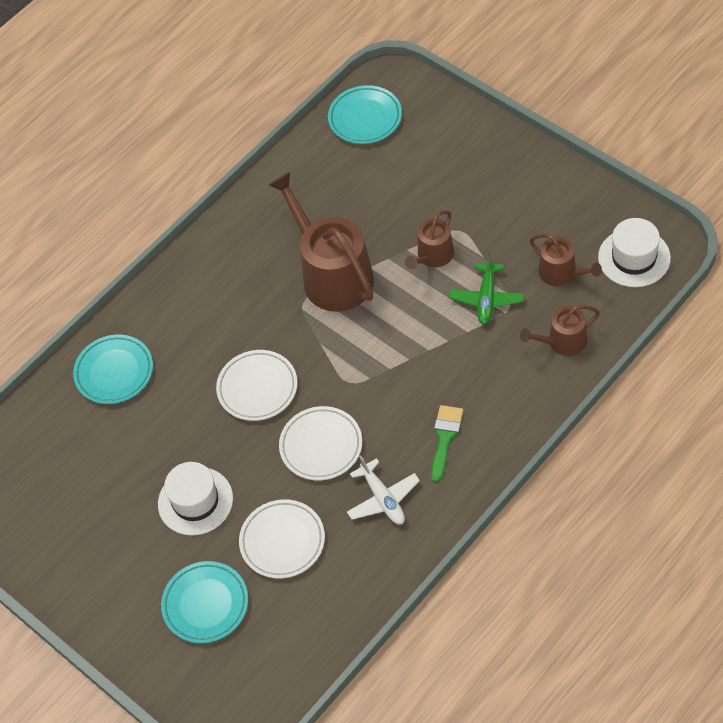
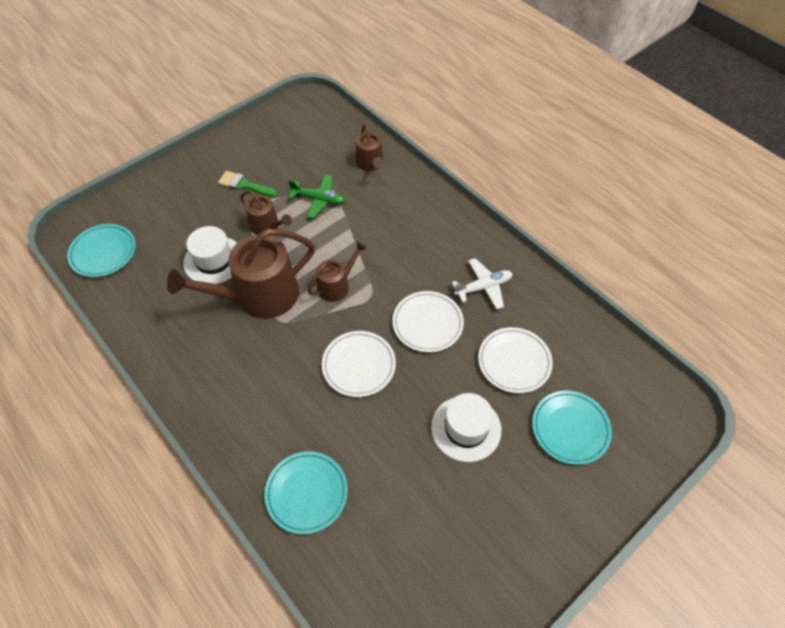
camera: 90 degrees left, 0 degrees up
(445, 438) = (436, 241): green brush -> green brush (244, 185)
(561, 273) = (311, 155): brown watering can -> brown watering can (336, 285)
(634, 258) = (312, 117): white hat -> white hat (214, 260)

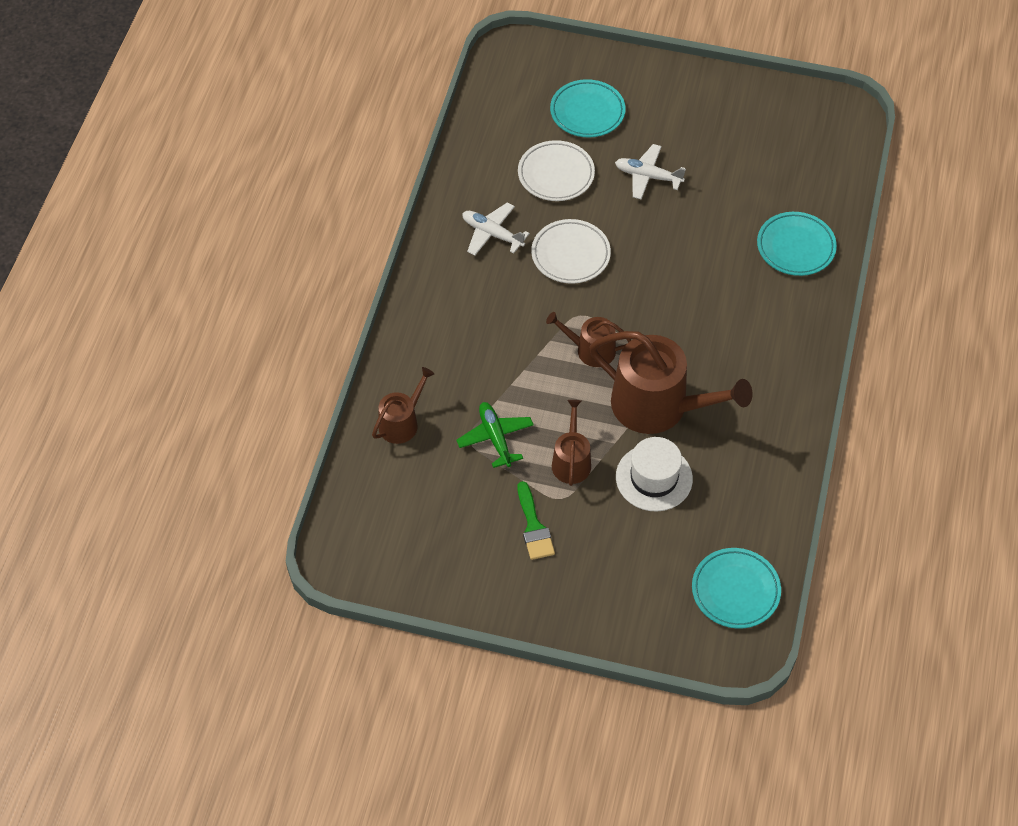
camera: 125 degrees left, 0 degrees up
(359, 365) = (658, 280): white plate -> none
(466, 428) = (648, 176): white hat -> white plane

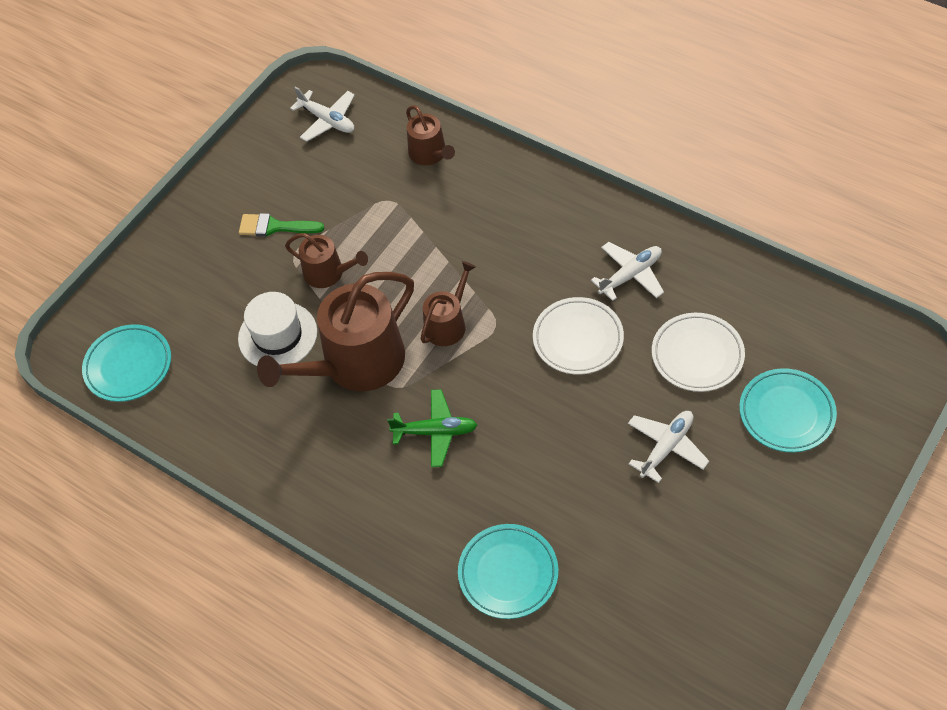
camera: 115 degrees right, 0 degrees up
(383, 529) = (327, 120): none -> white plane
(495, 438) = (381, 220): green plane -> green plane (435, 432)

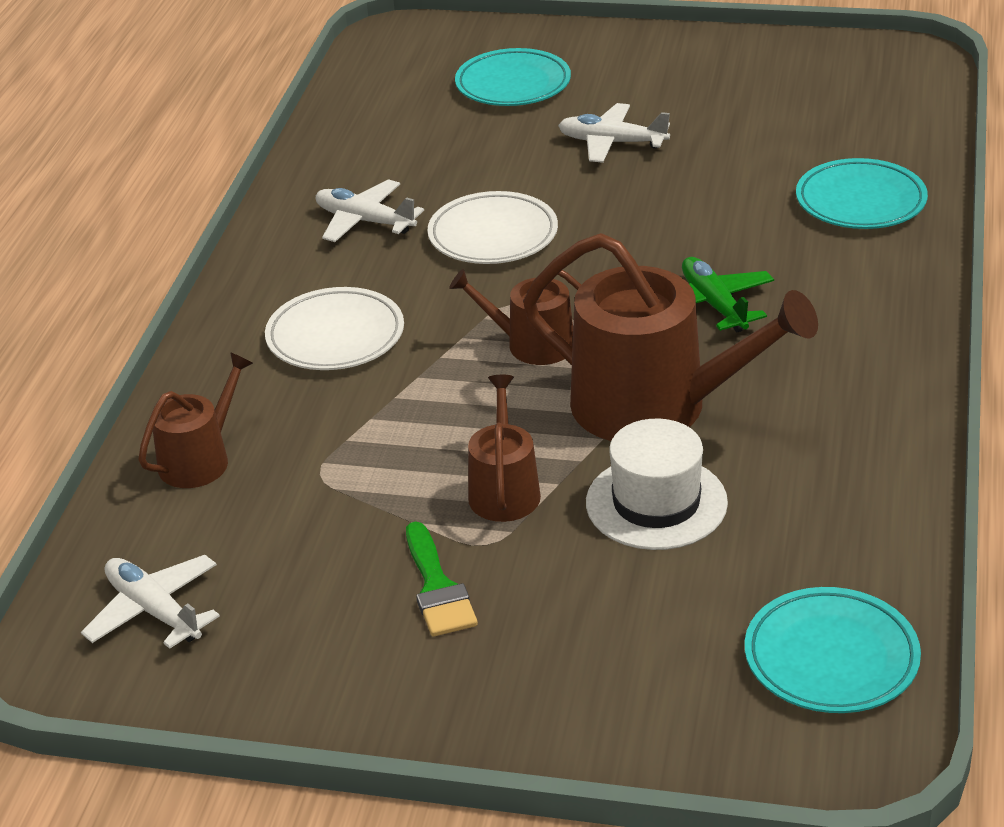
camera: 115 degrees left, 20 degrees down
(327, 120) = (154, 611): white plane -> white plane turned 60 degrees counterclockwise
(697, 355) = (466, 151): white plate -> white plate (335, 336)

